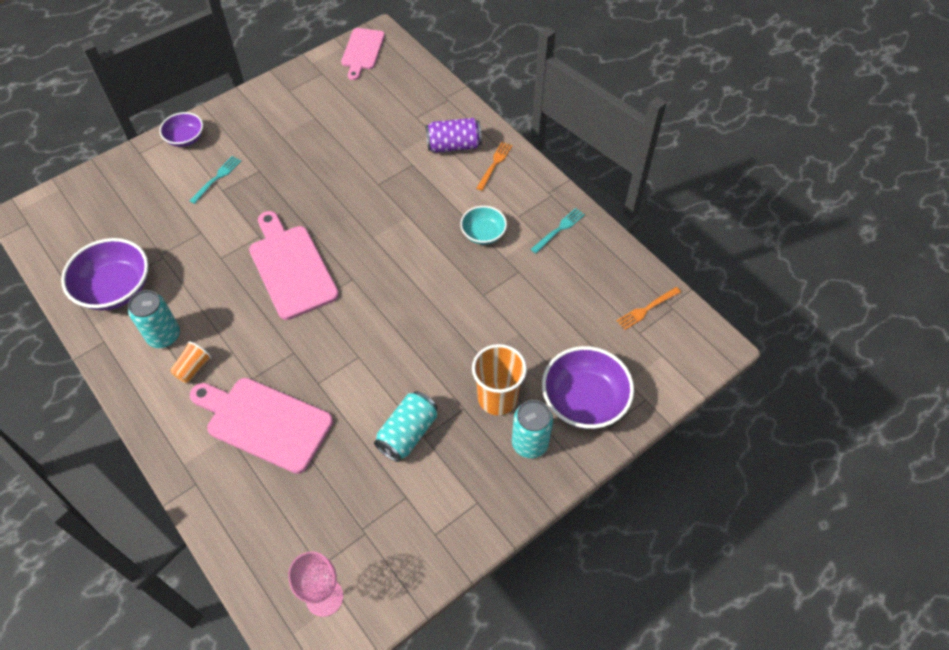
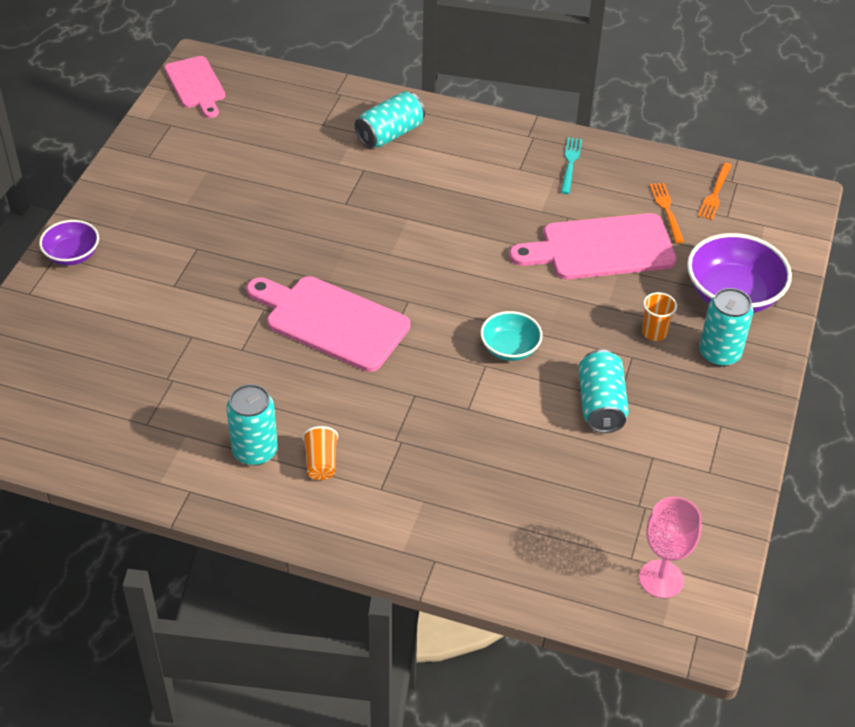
camera: 35 degrees left, 10 degrees down
(115, 288) = (148, 436): purple bowl -> none
(217, 178) = (154, 276): turquoise fork -> none
(265, 422) = (450, 470): pink cutting board -> pink cutting board (601, 248)
(454, 146) = (390, 134): purple can -> turquoise can
(483, 234) = (500, 200): turquoise bowl -> turquoise bowl (510, 348)
(495, 164) = (449, 133): orange fork -> orange fork (666, 210)
(497, 398) = (654, 332): orange cup -> orange cup, size x0.55

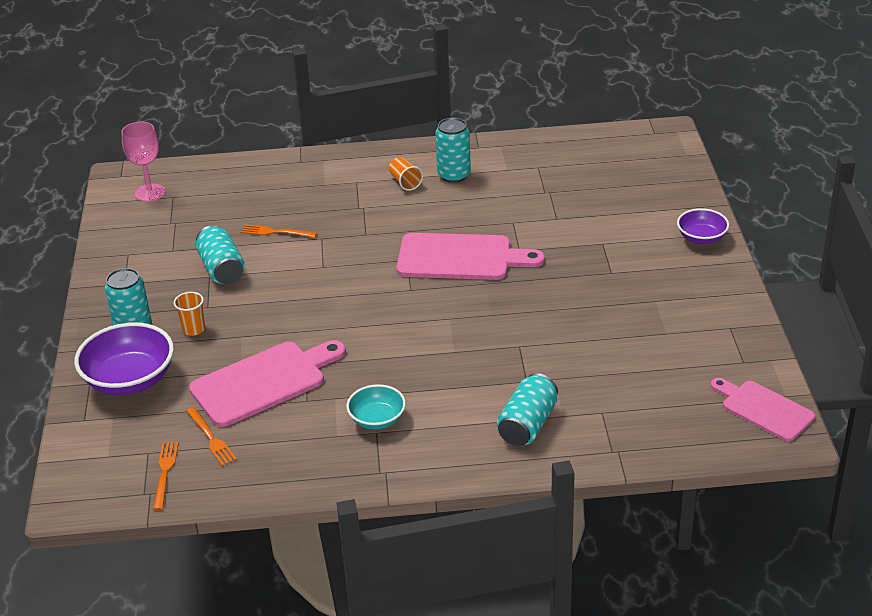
camera: 160 degrees right, 10 degrees down
(510, 348) = (309, 283): turquoise bowl -> turquoise bowl (377, 419)
(519, 439) = (274, 232): none -> orange fork
(570, 163) = (327, 456): turquoise fork -> none

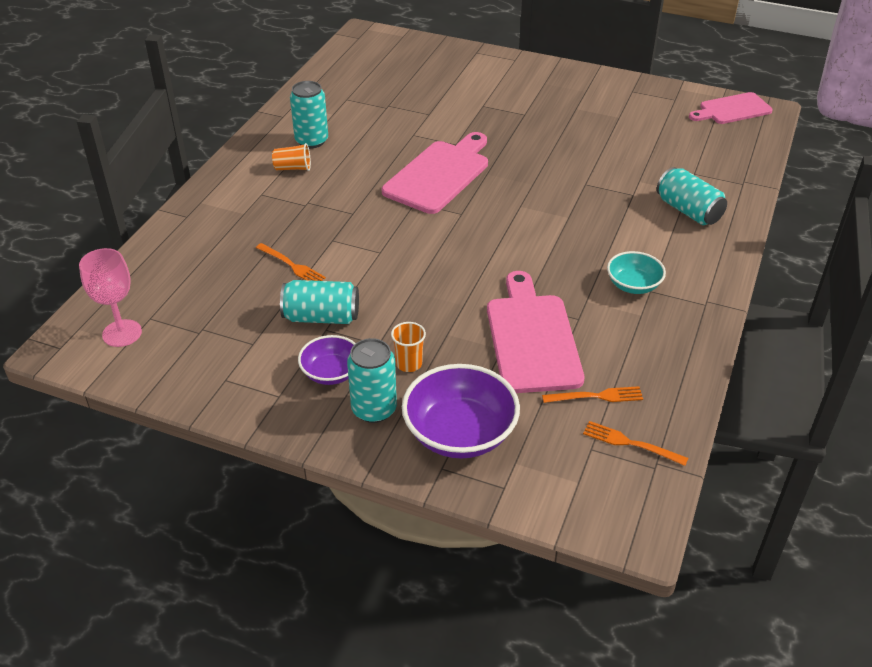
camera: 65 degrees left, 5 degrees up
(274, 232) = (292, 266): orange fork -> orange fork turned 90 degrees counterclockwise
(701, 238) = (515, 65): purple bowl -> purple bowl (331, 373)

